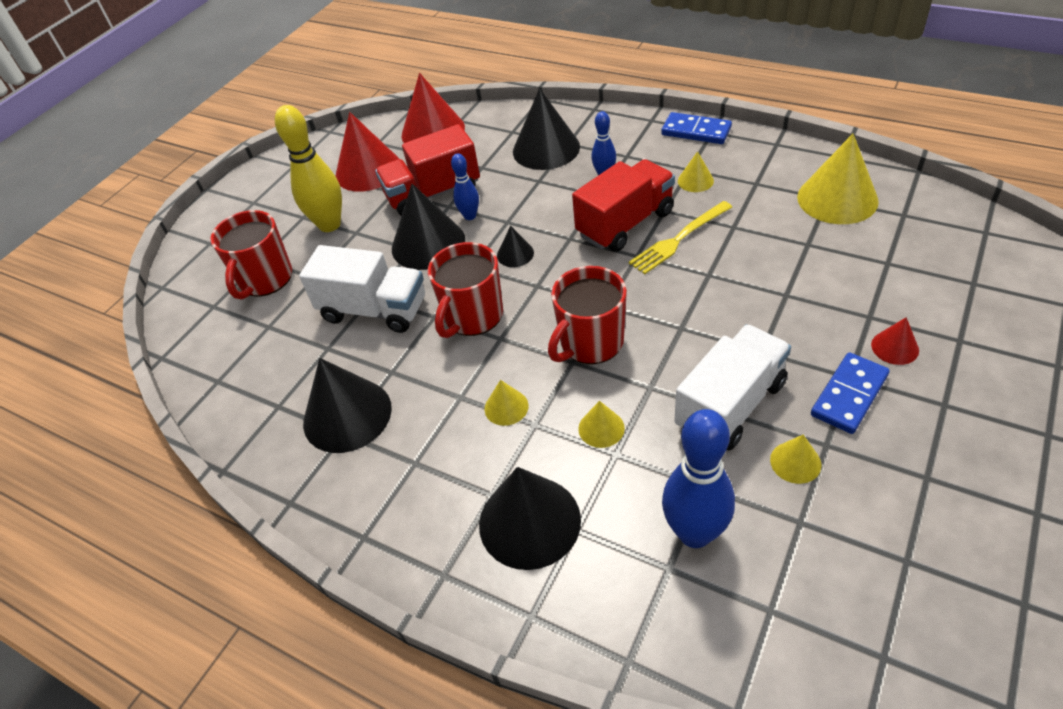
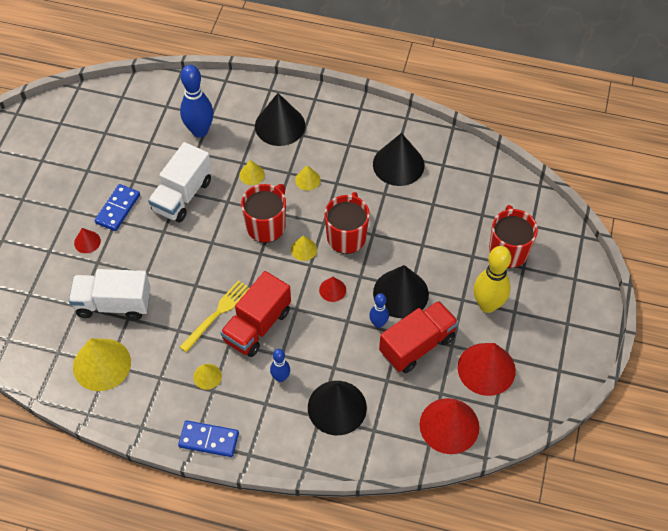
camera: 160 degrees right, 10 degrees up
(374, 310) = (415, 234): white truck -> white truck (113, 304)
(515, 254) = (332, 290): black cone -> red cone
(795, 462) = (150, 169): yellow cone -> yellow cone (304, 249)

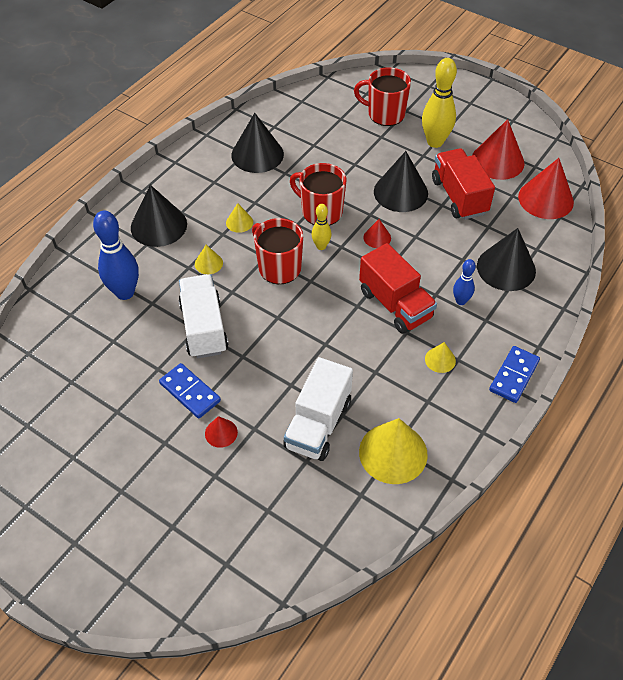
camera: 70 degrees left, 5 degrees down
(182, 195) = (204, 328): white truck -> white truck turned 150 degrees counterclockwise
(217, 314) = (368, 334): yellow fork -> none
(304, 249) = (321, 246): yellow cone -> yellow bowling pin
(378, 323) = (427, 216): blue bowling pin -> none

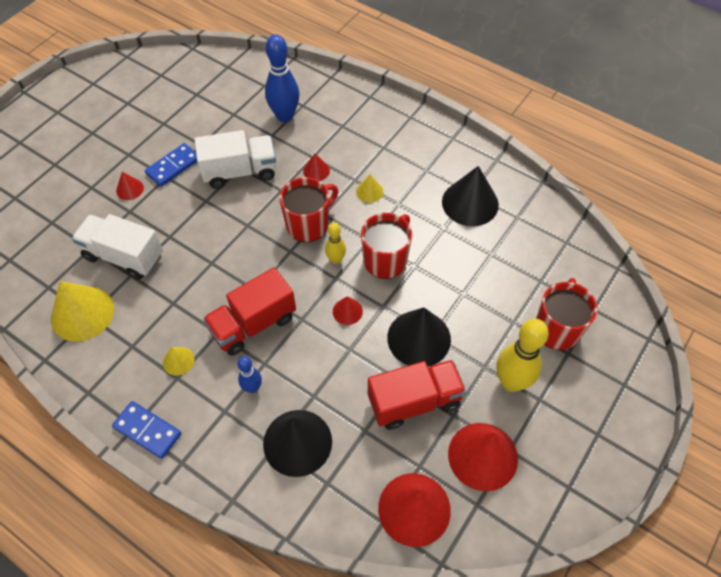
camera: 90 degrees right, 5 degrees up
(158, 225) = (364, 132): black cone -> none
(208, 263) = (316, 171): yellow cone -> red cone

